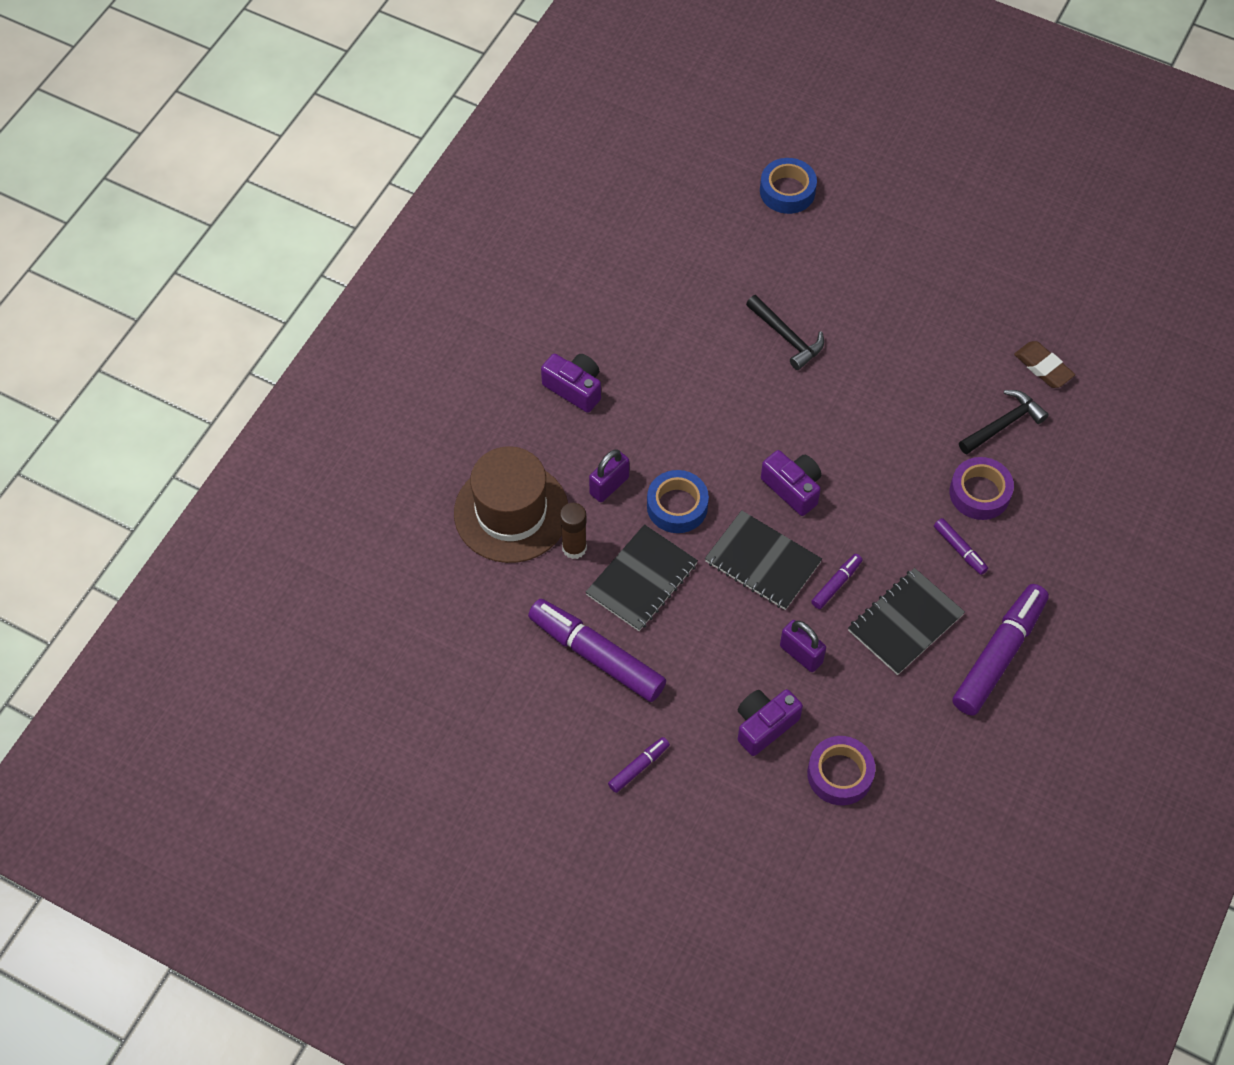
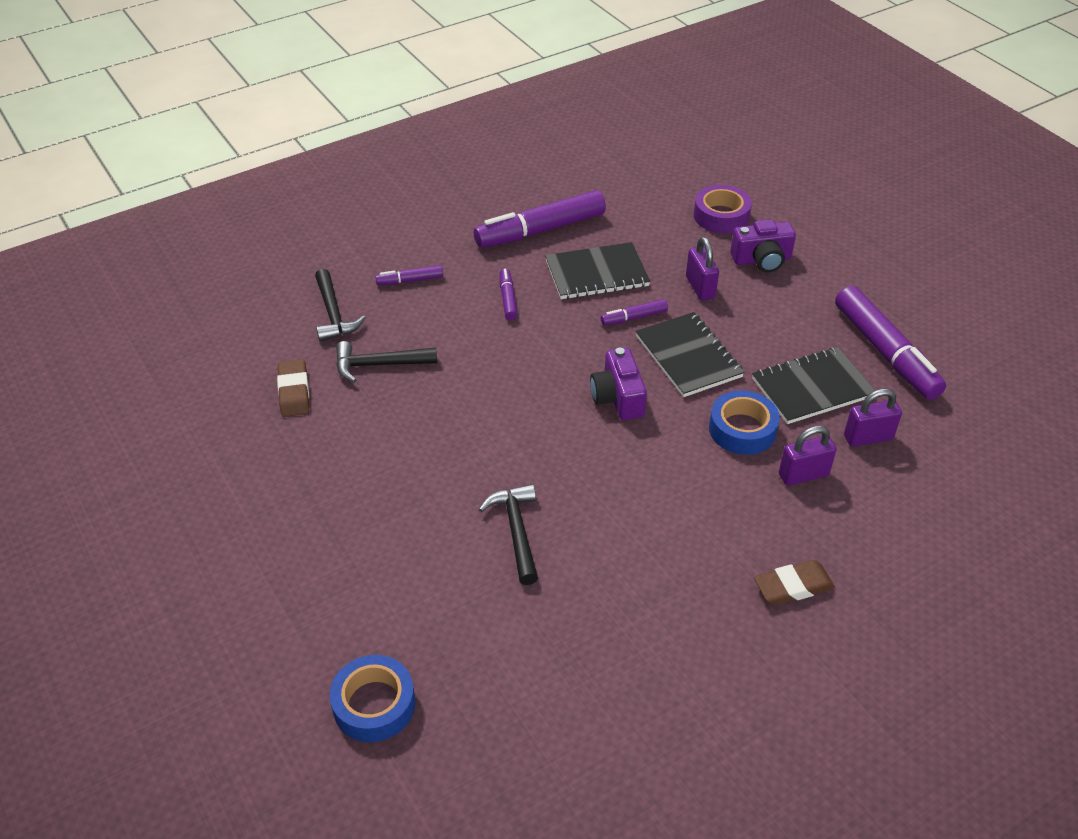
camera: 150 degrees left, 15 degrees down
(511, 512) = (923, 494): brown hat -> none
(574, 388) = (793, 586): purple camera -> brown eraser
(574, 548) = (868, 437): brown glue stick -> purple padlock
(639, 767) = (883, 274): purple marker -> purple marker (410, 280)
(979, 493) = (452, 327): purple tape -> none
(1088, 456) = (334, 314): none -> black hammer

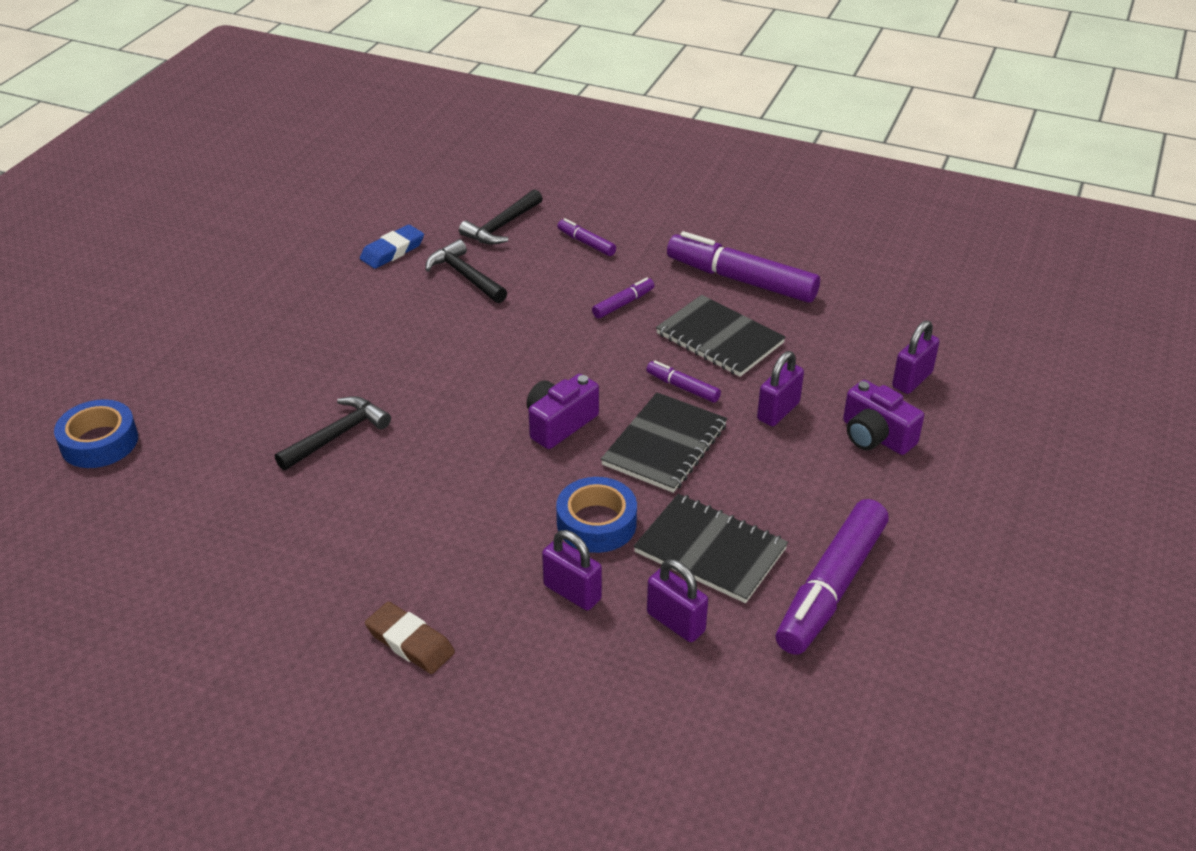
camera: 55 degrees right, 5 degrees down
(294, 392) = (392, 251): brown eraser -> blue eraser
(721, 216) = (912, 380): purple tape -> purple padlock

